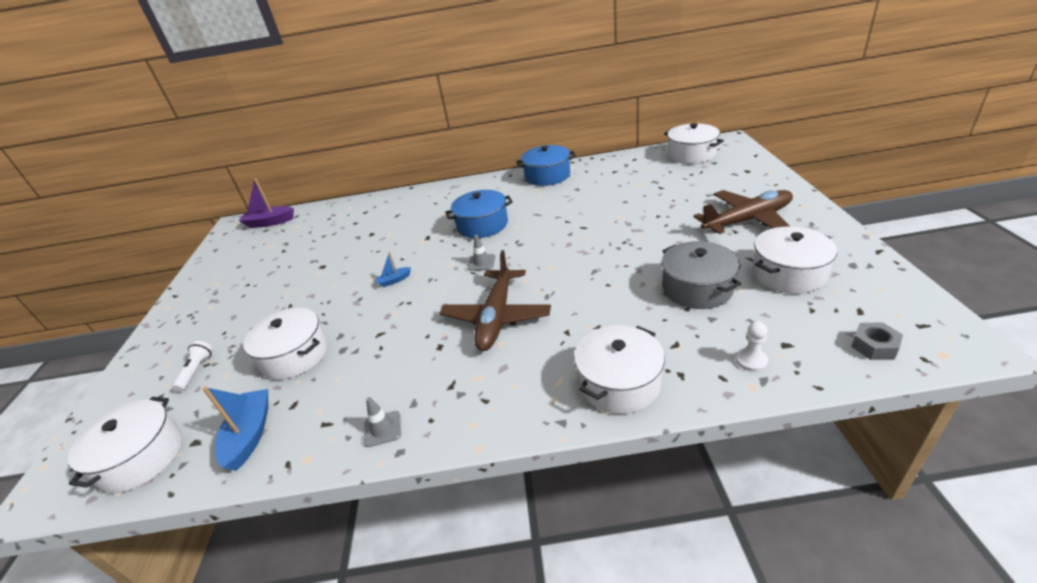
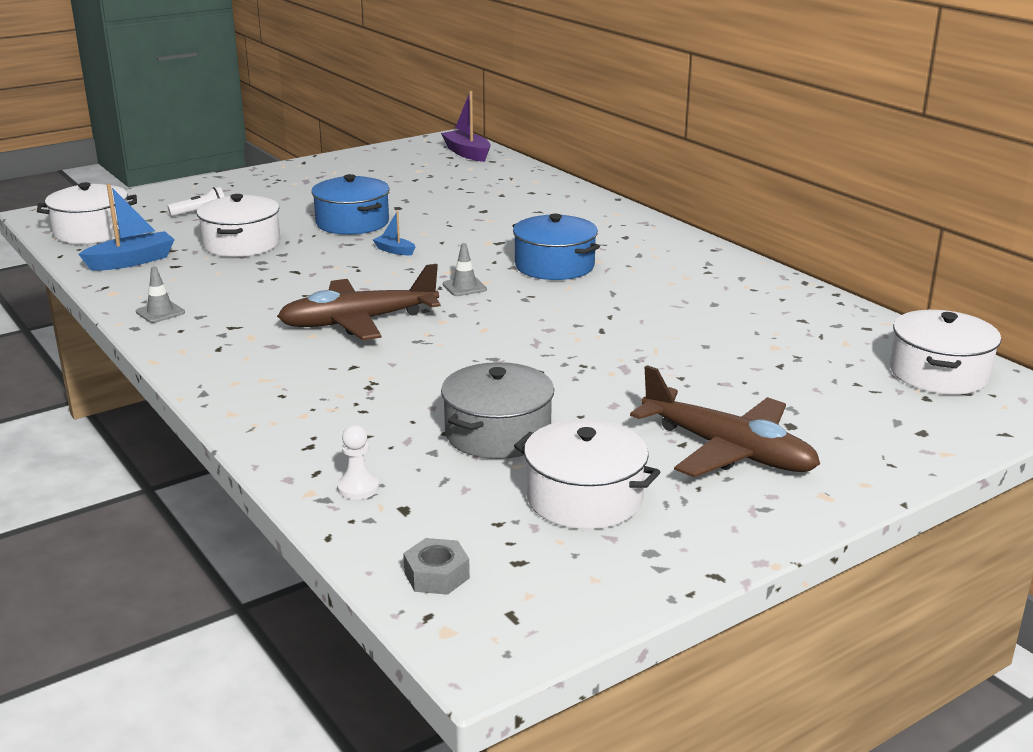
camera: 55 degrees right, 10 degrees down
(547, 176) = (736, 275): blue pot -> blue pot (352, 223)
(619, 383) = (277, 412): white pot -> none

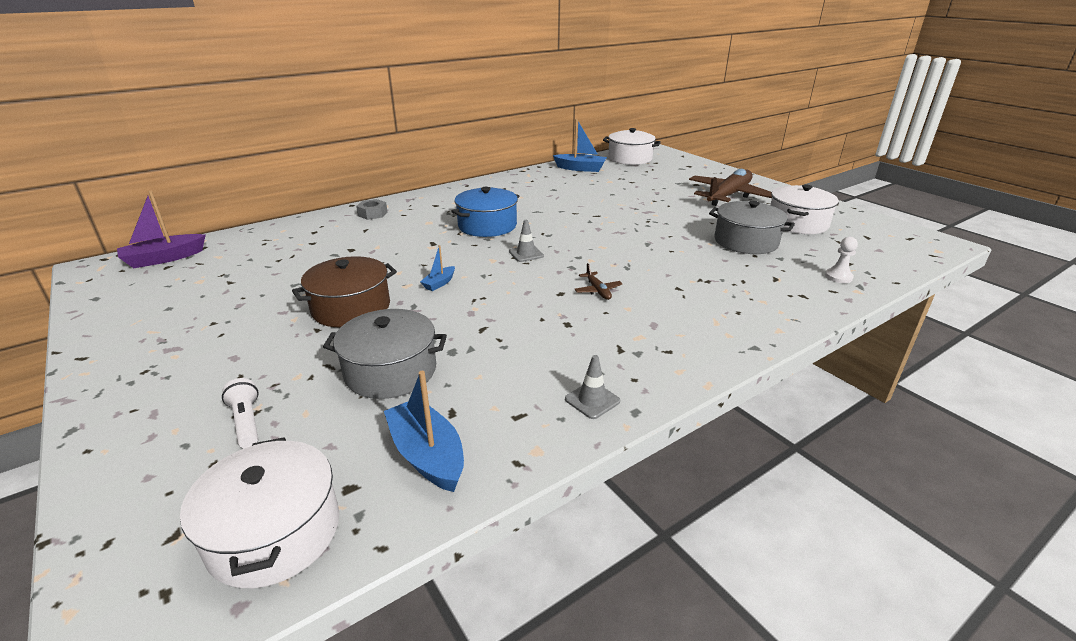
camera: 90 degrees left, 5 degrees up
(241, 244) = (390, 371): white pot -> grey pot
(352, 223) = (351, 308): blue pot -> brown pot
(359, 322) = (597, 290): brown plane -> brown plane, size x0.41
(436, 575) = (898, 254): grey nut -> grey nut (372, 214)
(840, 326) = (580, 168): none -> blue boat

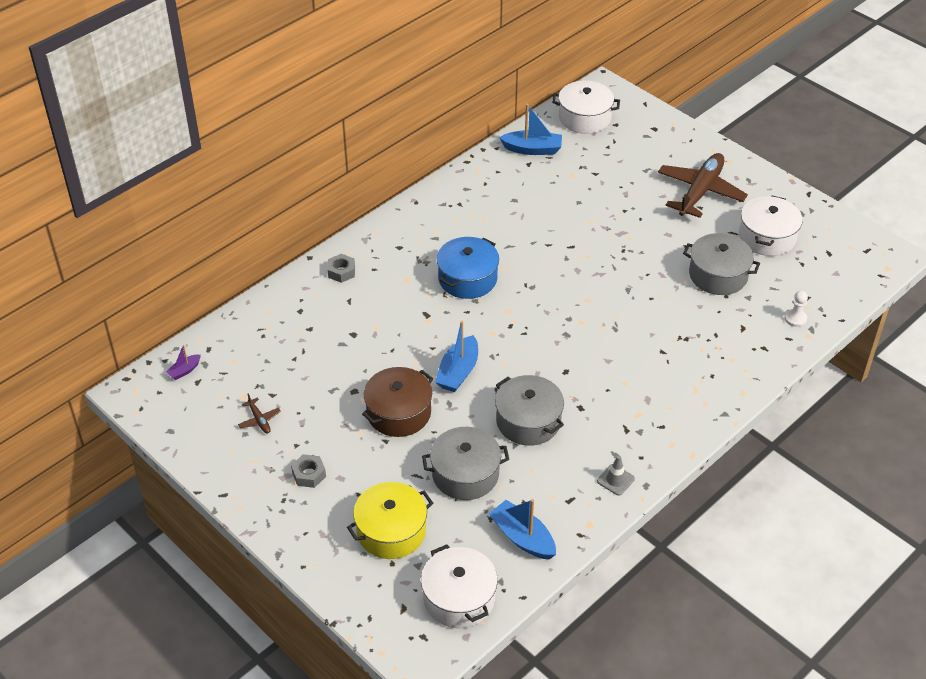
camera: 10 degrees left, 15 degrees up
(164, 258) = (184, 371): purple boat -> purple boat, size x0.53
(200, 350) = (309, 474): none -> grey nut
(246, 422) = (391, 531): white flashlight -> yellow pot
(439, 283) = (458, 372): blue boat -> blue boat, size x1.87
(498, 329) = (528, 421): none -> grey pot
(526, 254) = (520, 320): grey traffic cone -> none
(597, 290) = (595, 363): brown plane -> brown plane (259, 420)

